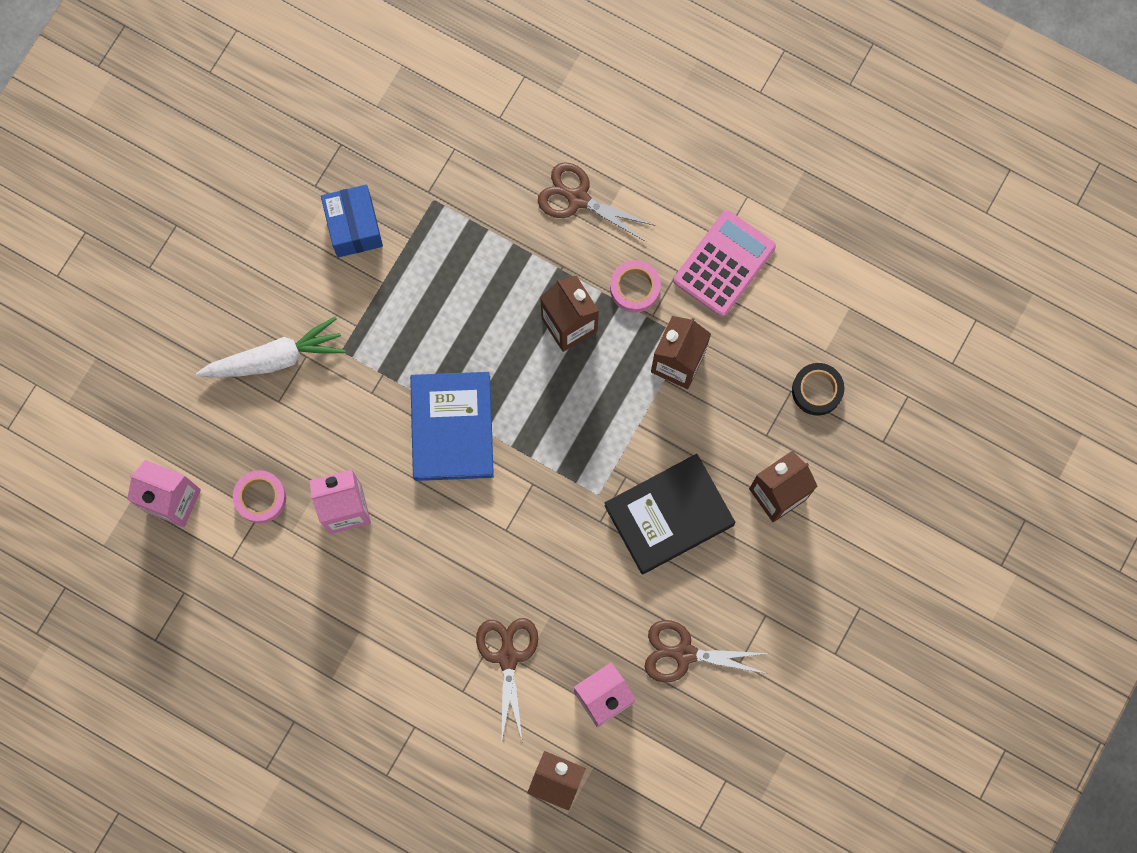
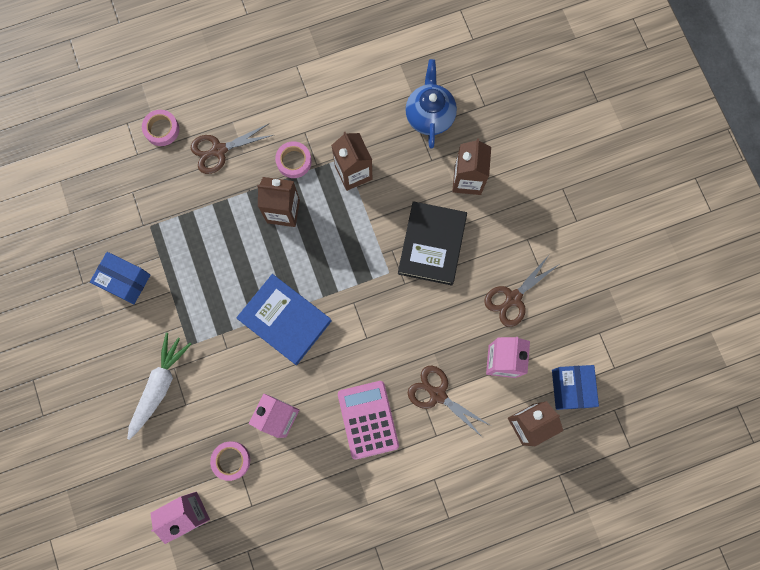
camera: 50 degrees left, 0 degrees up
(549, 119) = (162, 129): none -> pink tape
(636, 797) = (570, 388): none -> blue box
(724, 264) = (321, 106): pink calculator -> pink calculator (368, 419)
(817, 390) = (429, 115): black tape -> blue teapot

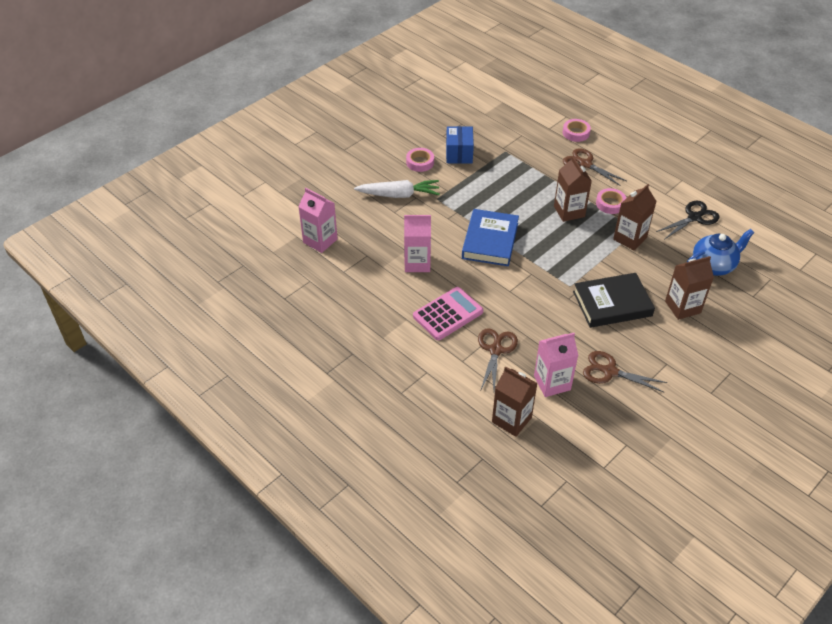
camera: 65 degrees right, 30 degrees down
(231, 460) = (370, 249): pink tape -> pink tape (420, 162)
(356, 89) = (695, 217): none -> black scissors
(570, 388) = (563, 440): blue box -> none

